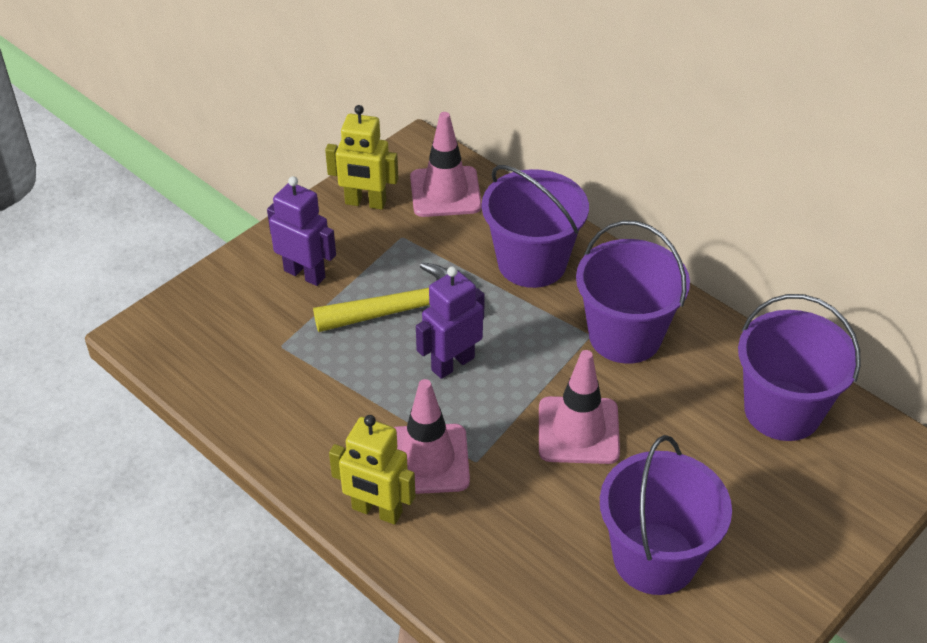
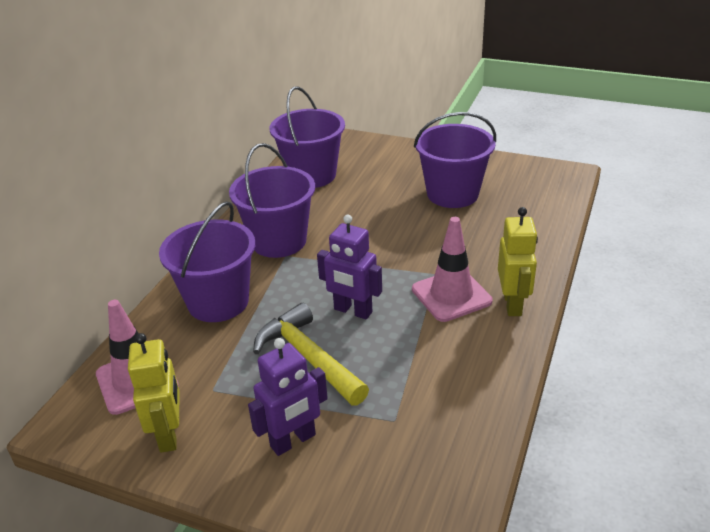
camera: 110 degrees left, 10 degrees down
(305, 274) = (293, 441): purple robot -> purple robot turned 135 degrees counterclockwise
(578, 430) = (378, 240): pink traffic cone -> none

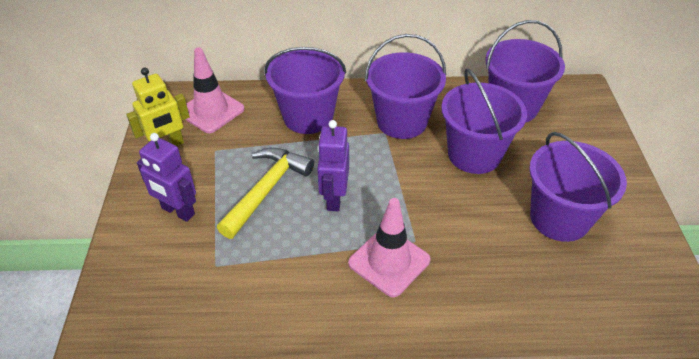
camera: 65 degrees right, 10 degrees up
(354, 213) = (474, 154): none -> purple bucket
(513, 304) = (400, 315): yellow robot -> none

